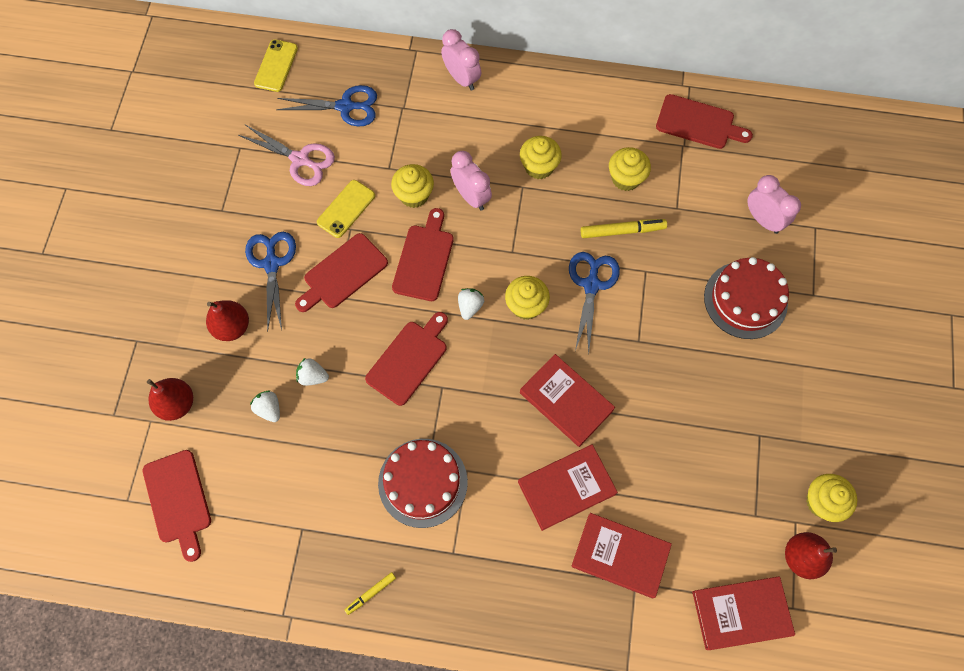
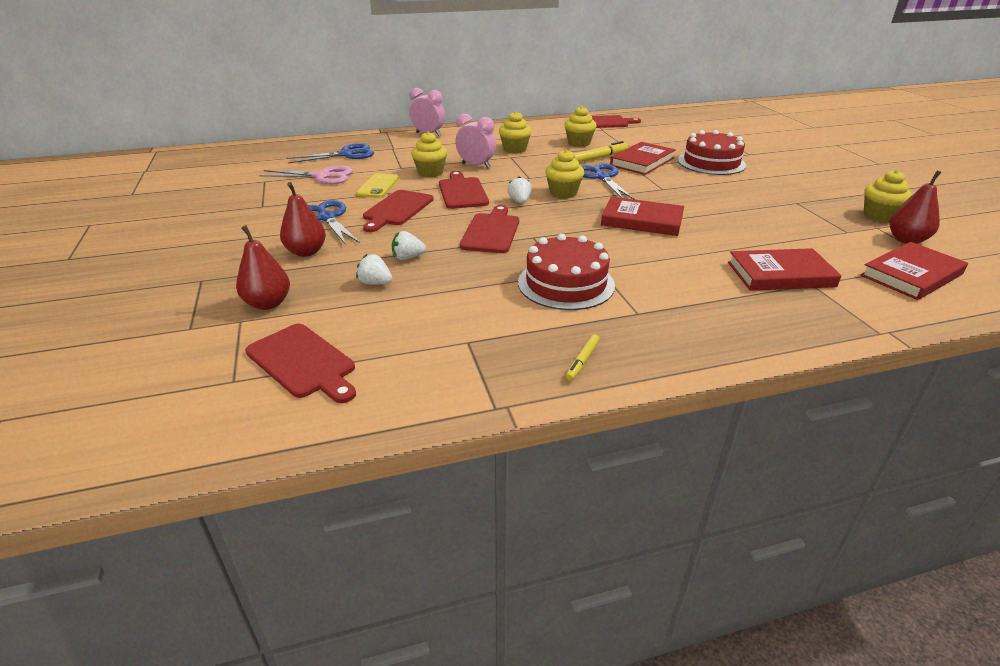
camera: 25 degrees left, 35 degrees down
(276, 66) = (277, 151): yellow phone -> none
(566, 488) = (693, 255): red book -> red book (642, 162)
(763, 220) = (683, 140): pink clock -> none

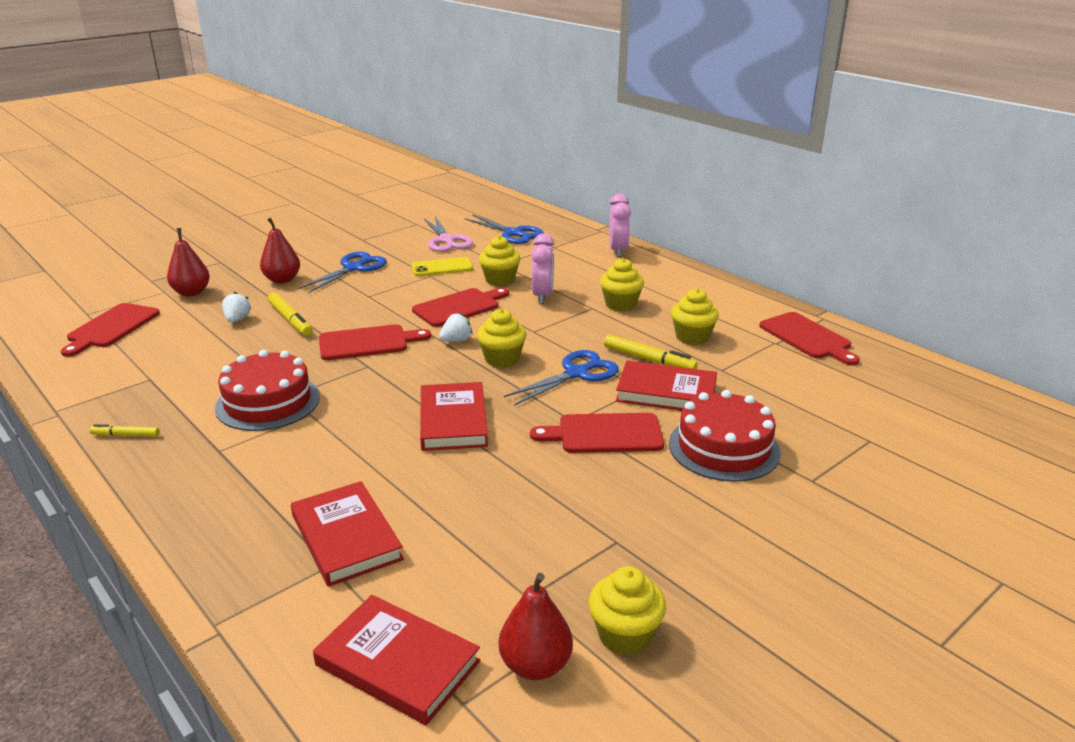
camera: 65 degrees right, 5 degrees down
(397, 209) = (391, 289): red cutting board -> red cutting board (604, 434)
(408, 258) = (290, 320): white strawberry -> yellow marker

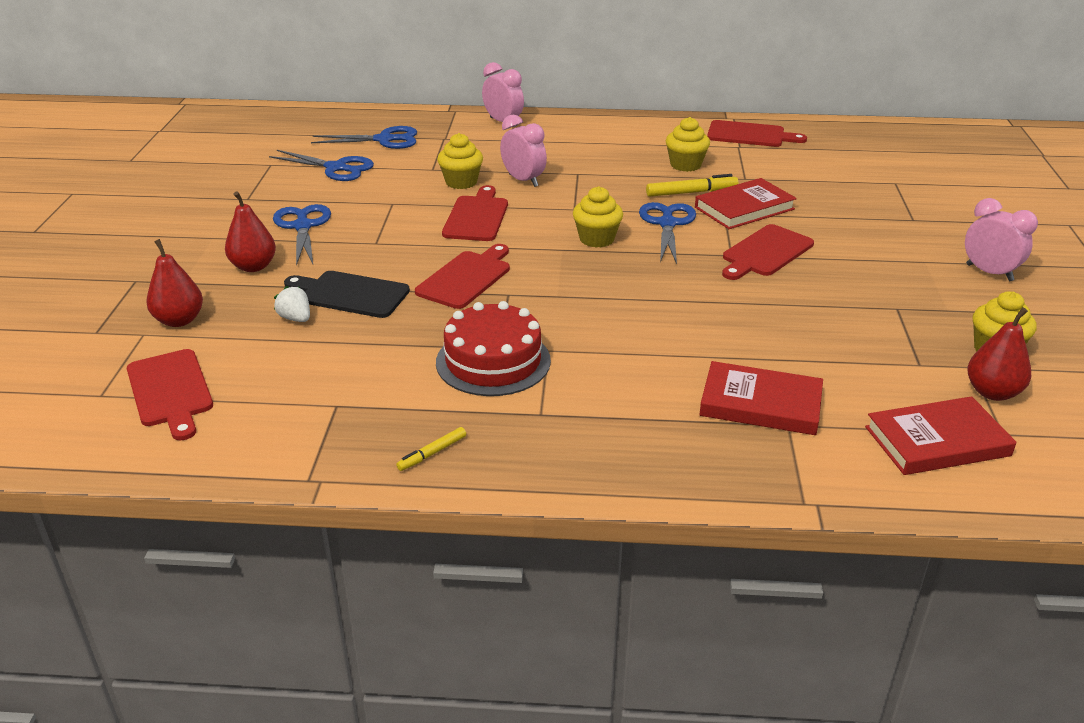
camera: 45 degrees left, 5 degrees up
(290, 320) = (350, 294): yellow marker -> black cutting board
(442, 267) = (387, 192): yellow phone -> none
(446, 240) = (336, 168): pink scissors -> blue scissors
(453, 421) = (659, 296): red book -> none
(456, 340) = (533, 242): white strawberry -> none
(620, 304) = (592, 162): yellow cupcake -> none
(724, 448) = (840, 225): red cake -> none
(783, 569) = (989, 273): none -> pink clock

